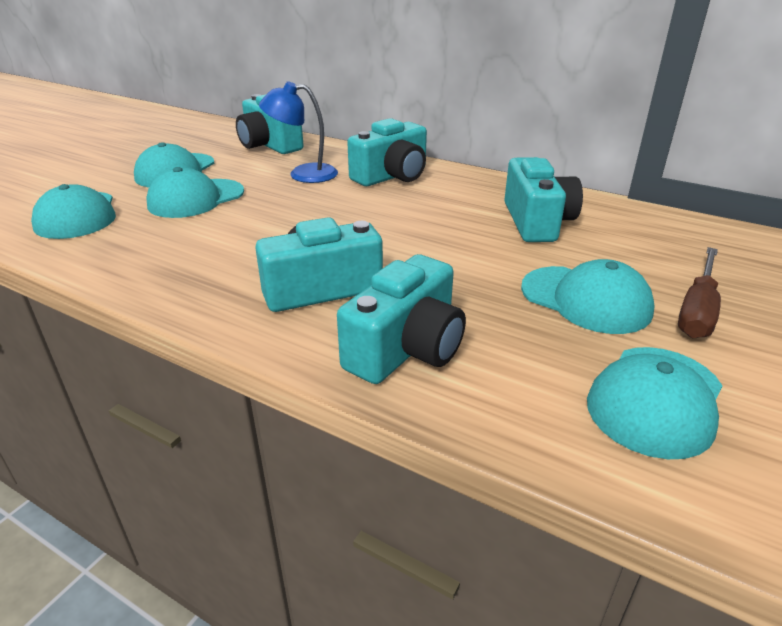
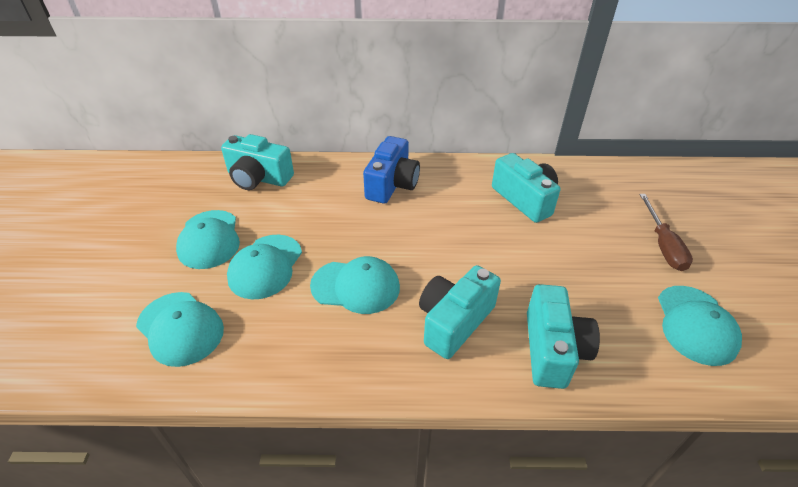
camera: 30 degrees left, 10 degrees up
(303, 174) = (323, 205): blue lamp -> none
(392, 176) = (392, 184): turquoise camera -> blue camera
(586, 299) = (607, 261): turquoise cap -> turquoise cap (356, 286)

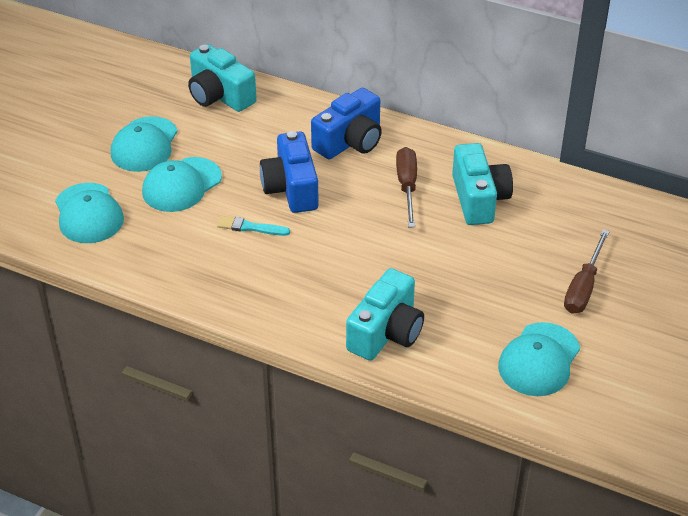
camera: 25 degrees right, 0 degrees up
(356, 286) = (250, 227): turquoise cap -> turquoise brush
(369, 238) = (291, 188): none -> blue camera
(454, 321) = (317, 283): turquoise camera -> none
(464, 207) = (407, 187): none -> brown screwdriver

